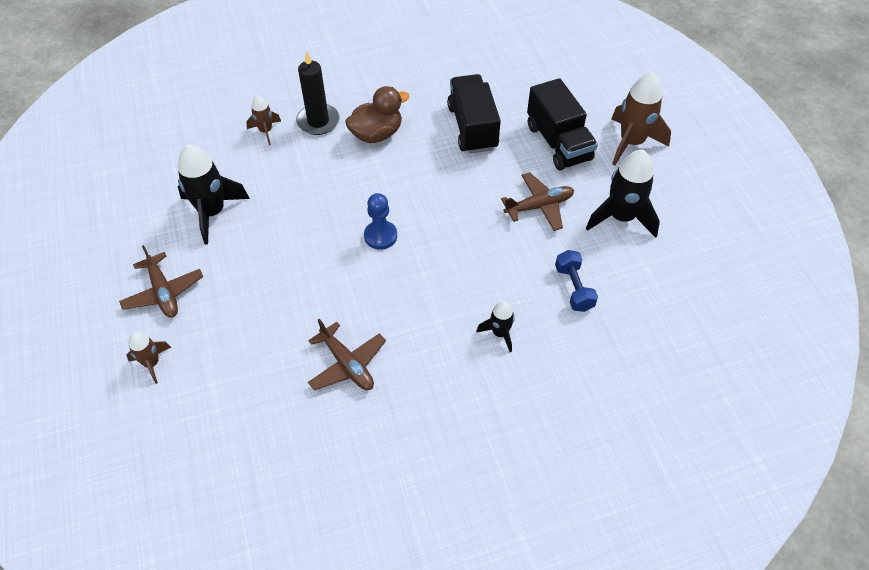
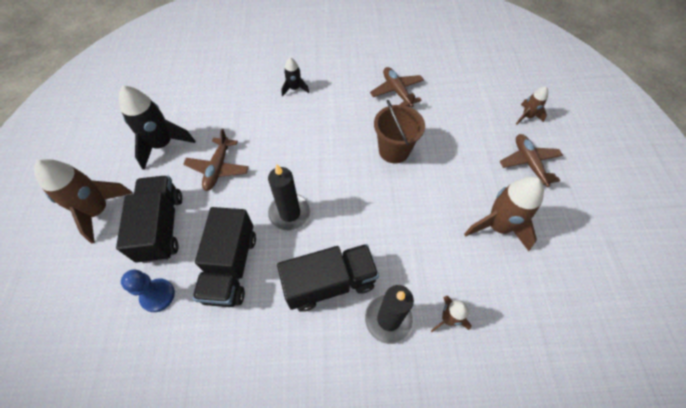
camera: 165 degrees left, 5 degrees up
(212, 212) = (497, 226): black rocket -> brown rocket
(337, 271) = (394, 150): none -> brown bucket
(376, 134) = (330, 283): brown duck -> black truck
(380, 236) = (354, 171): blue pawn -> blue pawn (158, 295)
(437, 180) = (290, 213): none -> black candle
(539, 206) = (218, 168): brown plane -> brown plane turned 75 degrees counterclockwise
(574, 288) = (231, 104): blue dumbbell -> none

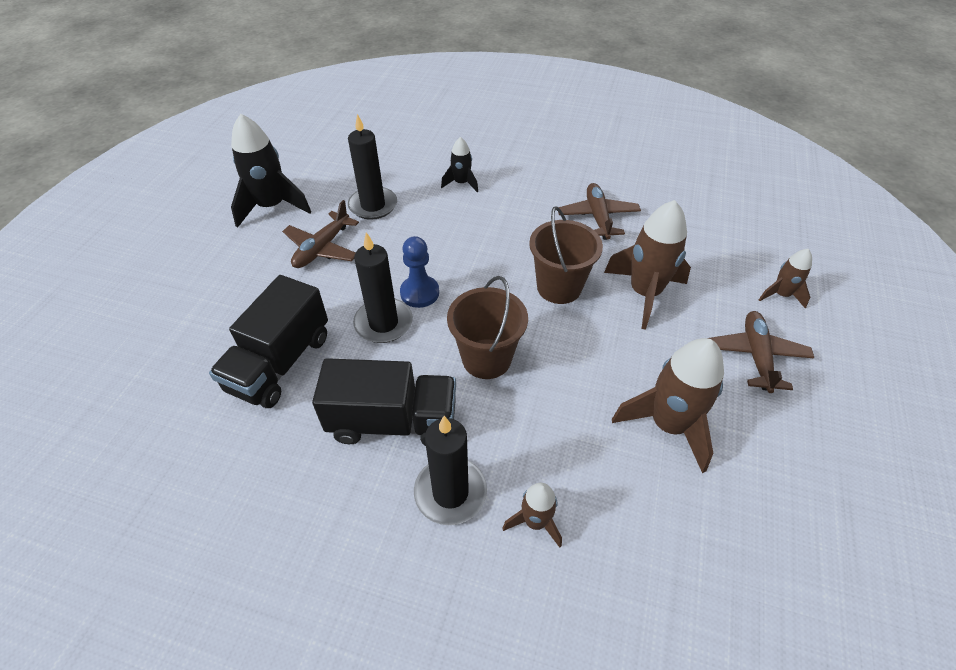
camera: 20 degrees right, 10 degrees down
(98, 211) = (165, 257): brown rocket -> brown rocket (644, 293)
(158, 295) = (180, 368): blue pawn -> blue pawn (419, 293)
(162, 227) = (224, 294): black truck -> none
(239, 123) = (373, 205): none -> black candle
(370, 217) = (486, 359): none -> brown bucket

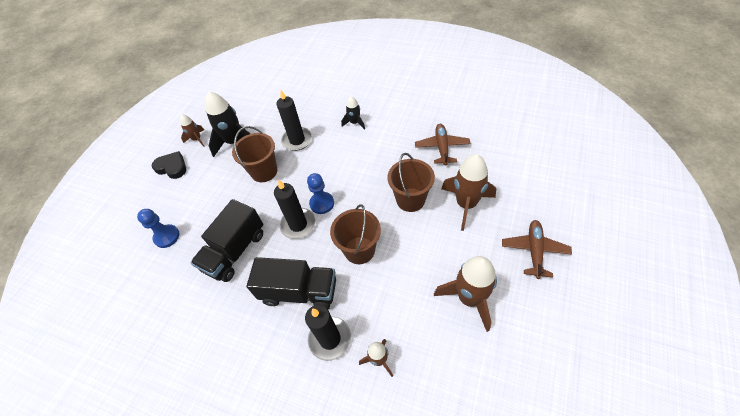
camera: 10 degrees right, 5 degrees up
(160, 343) = (167, 237): none -> blue pawn
(167, 241) = (172, 167): none -> black heart
(322, 248) = (264, 171): brown plane -> brown bucket
(781, 295) = (558, 206): brown rocket -> brown rocket (197, 139)

